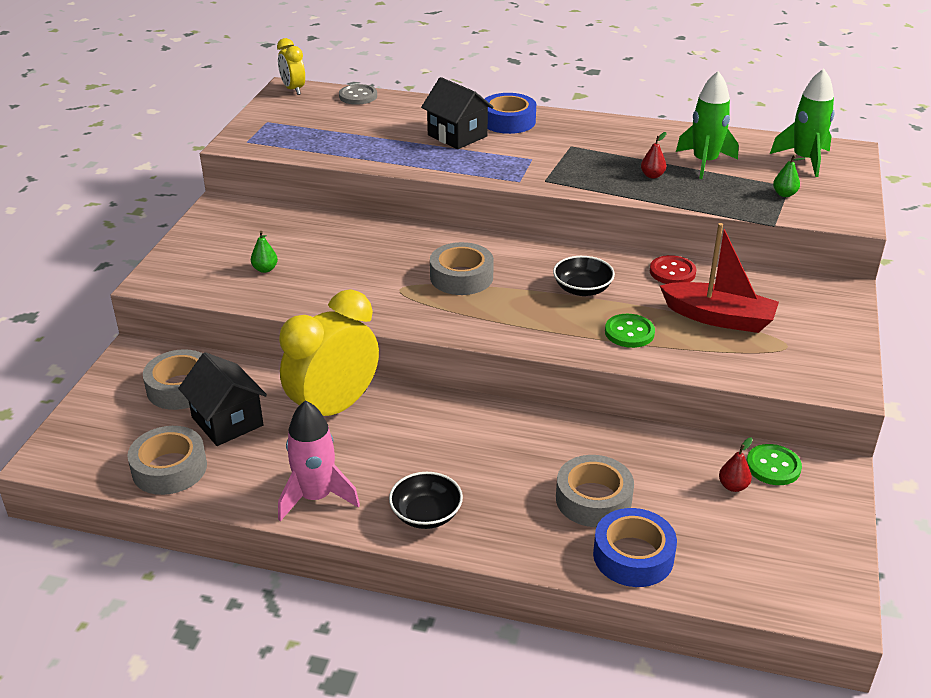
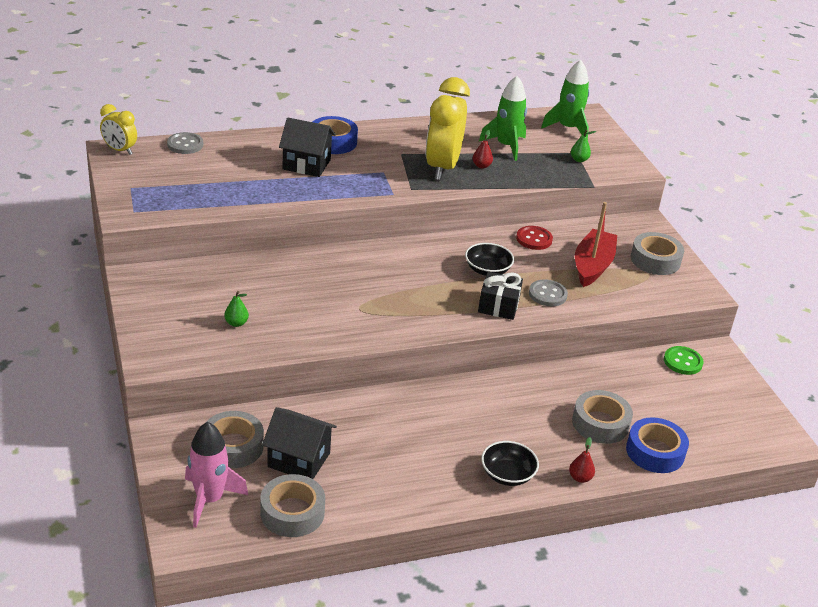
camera: 35 degrees left, 0 degrees up
(316, 497) = (422, 491): pink rocket -> pink rocket (209, 499)
(334, 408) = (369, 421): yellow clock -> yellow clock (442, 167)
(461, 277) = (395, 285): grey tape -> grey tape (655, 260)
(557, 328) = (498, 306): none -> black gift
(629, 332) = (547, 294): green button -> grey button
(719, 318) = (592, 266): red boat -> red boat turned 60 degrees counterclockwise
(733, 486) = (671, 383): red pear -> red pear (580, 478)

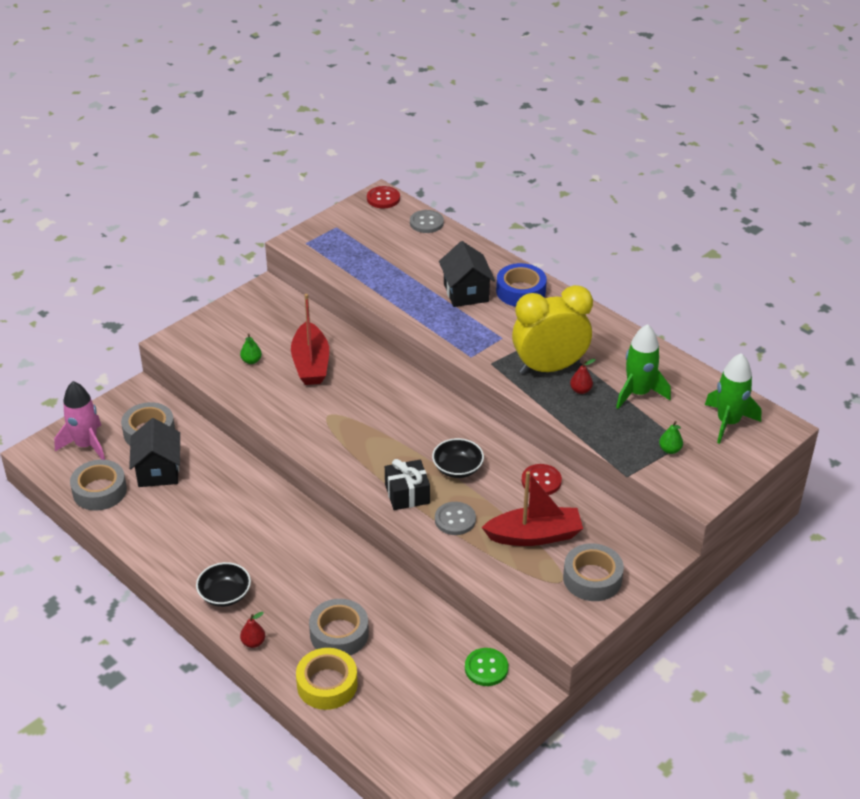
camera: 65 degrees right, 5 degrees up
(120, 150) = (383, 198): yellow clock -> red button
(277, 292) = (311, 364): none -> red boat
(655, 452) = (327, 684): blue tape -> yellow tape

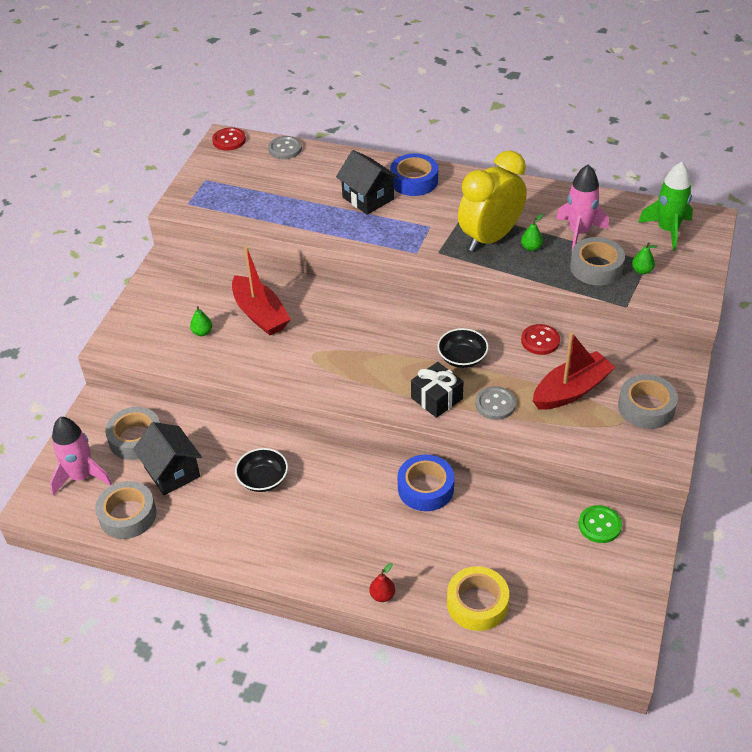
camera: 25 degrees left, 5 degrees up
(225, 594) = (322, 562): black bowl -> black bowl (263, 479)
(339, 634) = (453, 552): grey tape -> grey tape (596, 267)
(356, 571) = (425, 488): none -> blue tape
(580, 390) = (531, 247): red pear -> green pear
(638, 393) = (579, 232): green rocket -> pink rocket

